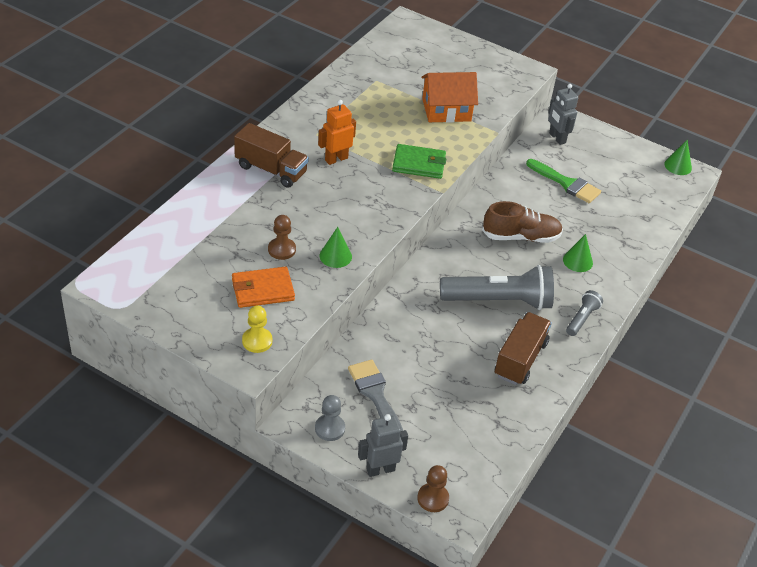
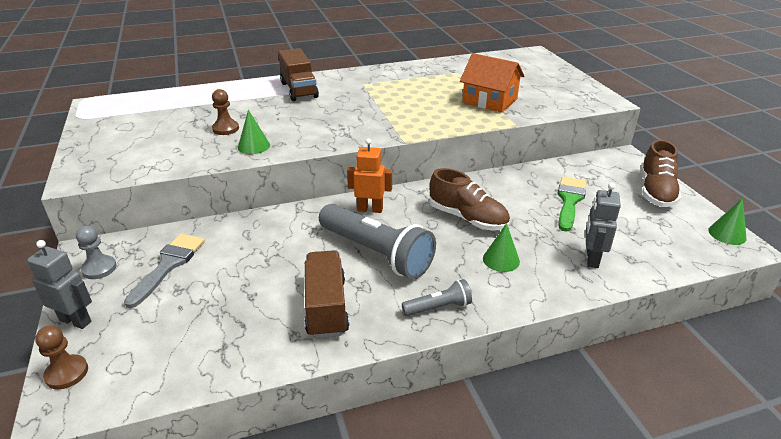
camera: 45 degrees right, 10 degrees down
(257, 341) = (110, 168): yellow pawn -> none
(262, 290) = (171, 144): orange wallet -> none
(336, 159) = (354, 99): orange robot -> orange robot (370, 209)
(419, 164) = (413, 121): green wallet -> none
(520, 359) = (326, 307): brown truck -> brown truck turned 75 degrees counterclockwise
(557, 138) = (602, 168): grey robot -> grey robot (592, 259)
(566, 183) = (569, 200): green brush -> green brush turned 150 degrees counterclockwise
(609, 146) = (656, 191): none -> brown shoe

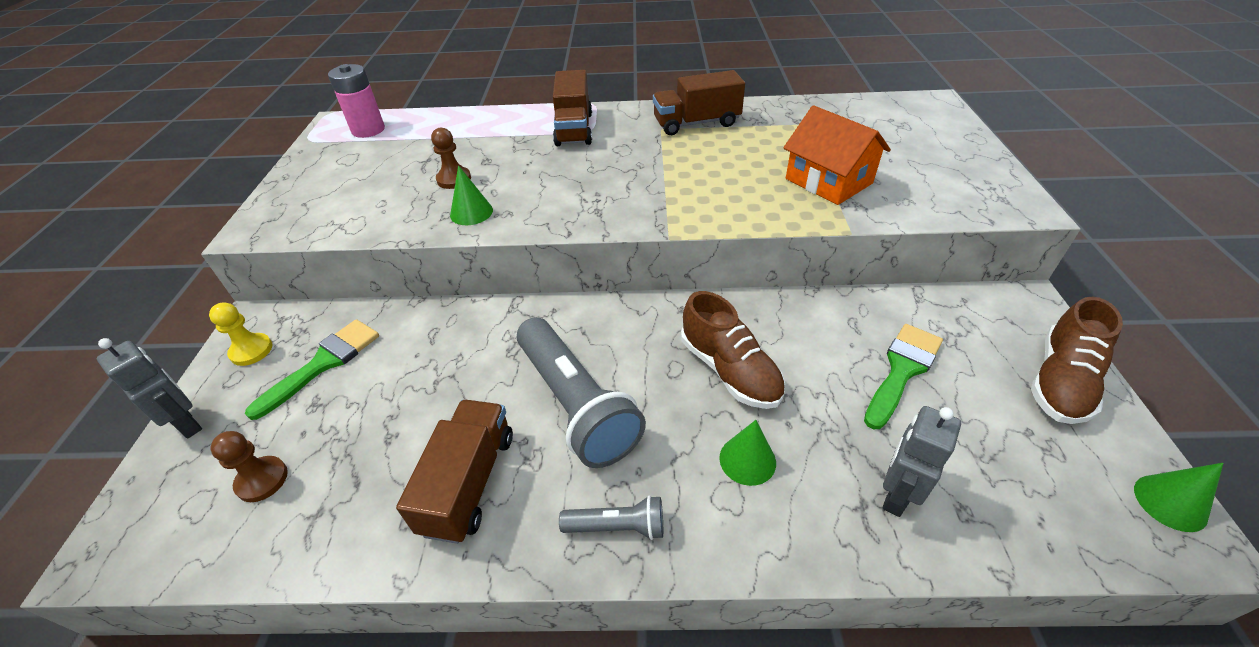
camera: 20 degrees right, 10 degrees up
(67, 373) = (137, 502): brown pawn -> brown pawn (262, 480)
(99, 268) = (251, 350): grey pawn -> yellow pawn
(129, 106) = (368, 130): none -> pink battery
(169, 265) = (324, 363): grey brush -> green brush
(370, 209) = (601, 326): orange robot -> none
(386, 78) = (696, 123): none -> brown truck

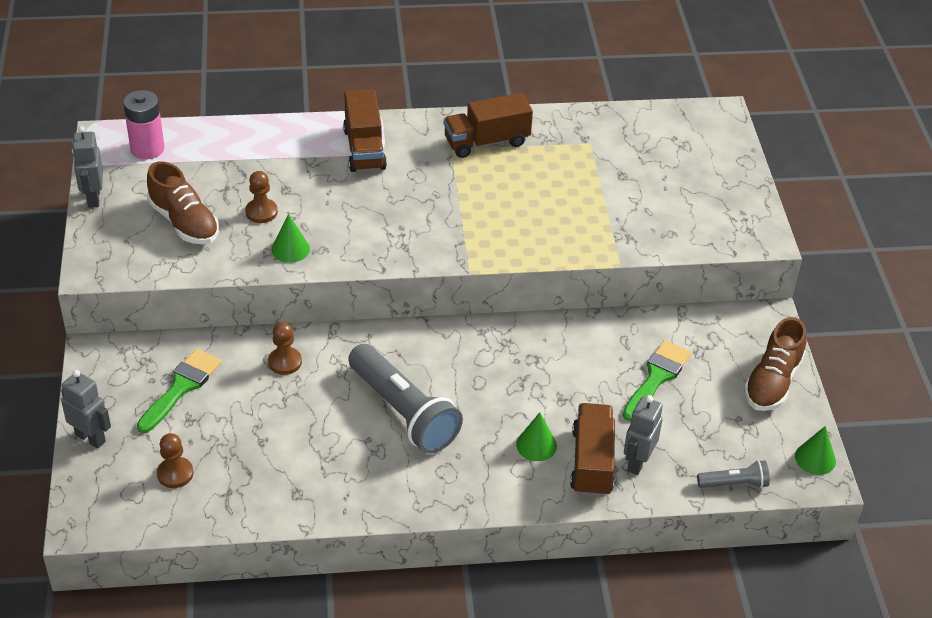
camera: 10 degrees left, 0 degrees up
(251, 350) = (110, 379): yellow pawn -> none
(294, 167) = (93, 198): none -> grey robot
(451, 337) = (285, 362): none -> brown pawn
(469, 482) = (334, 468): brown truck -> brown truck (591, 462)
(617, 526) = (447, 490): grey flashlight -> grey flashlight (734, 484)
(729, 370) = (522, 382): brown shoe -> brown shoe (184, 222)
(828, 181) = (607, 212): orange house -> none

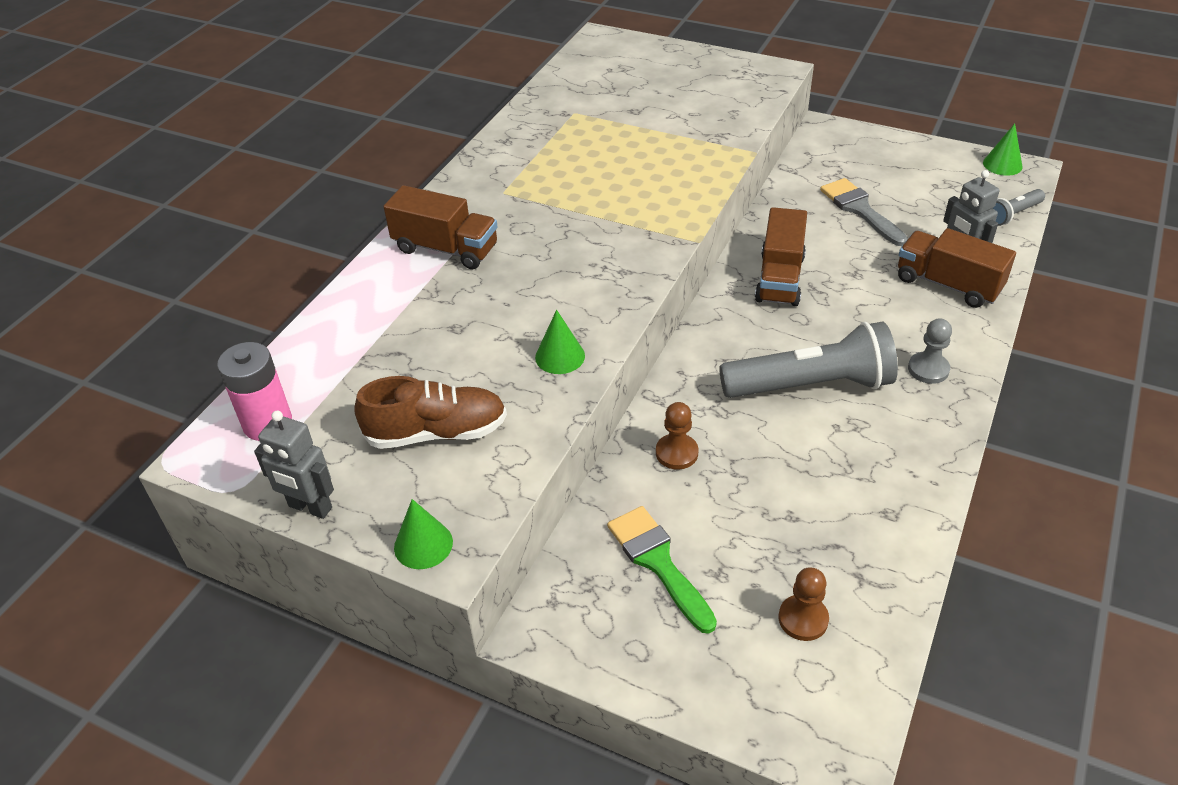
camera: 55 degrees left, 0 degrees up
(91, 438) = (691, 691): grey robot -> none
(261, 212) = (477, 359): brown pawn -> none
(470, 476) = (928, 369): none -> grey pawn
(486, 142) = (514, 168): brown truck -> brown truck (780, 278)
(536, 445) = (907, 310): green cone -> green cone (423, 544)
(657, 377) = (860, 209): green brush -> grey brush
(734, 484) = (1013, 214): grey flashlight -> grey flashlight turned 150 degrees counterclockwise
(772, 382) = (902, 153): brown shoe -> none

